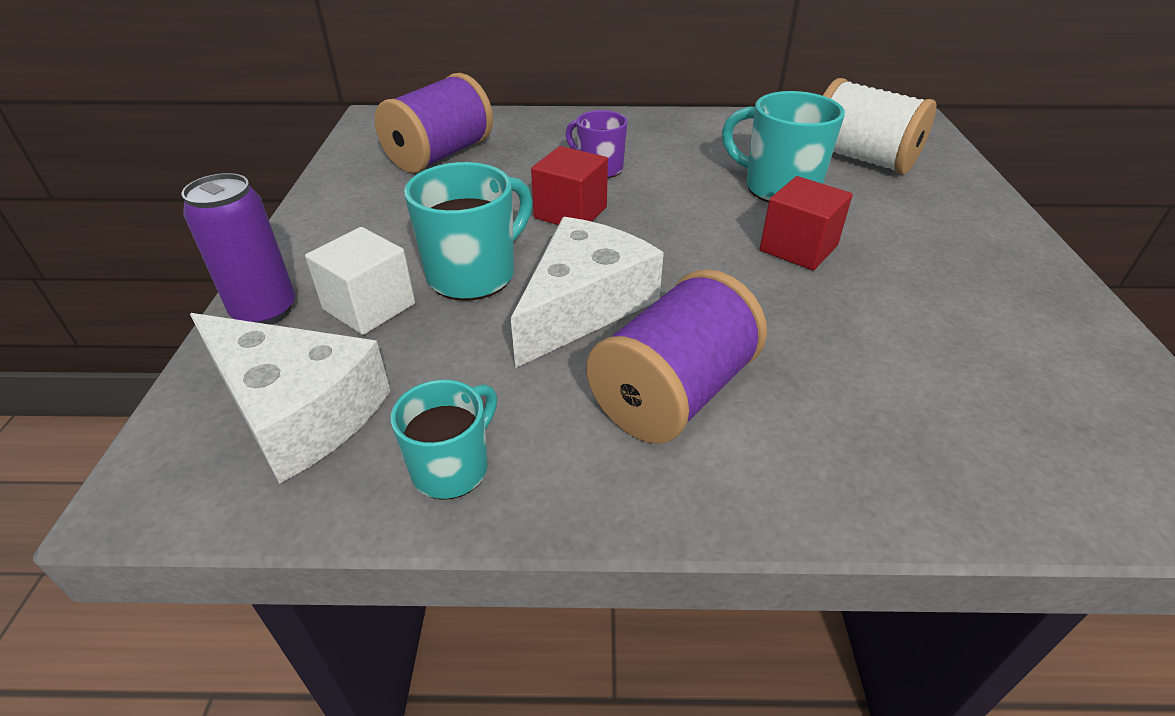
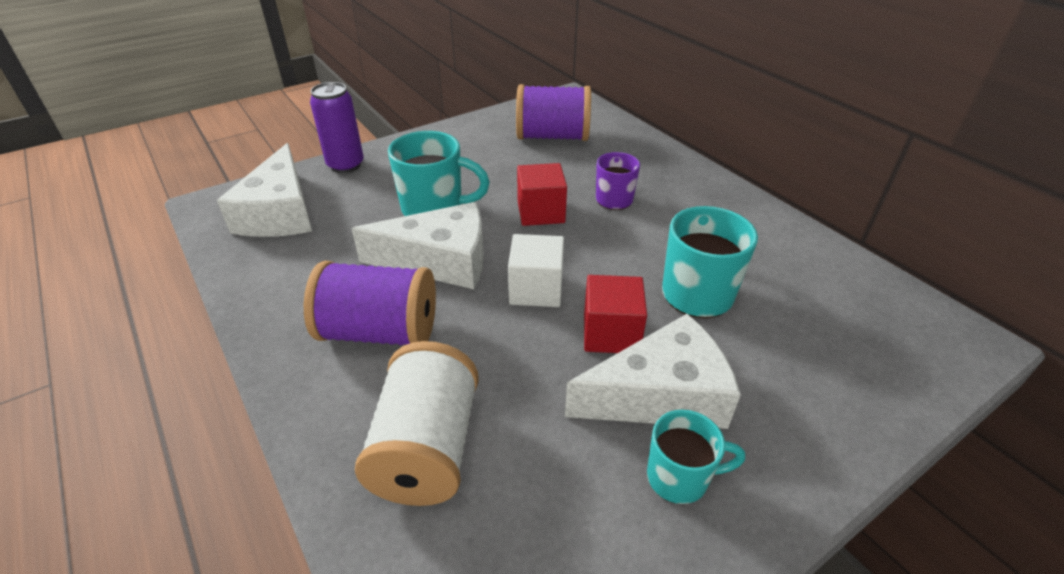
camera: 55 degrees right, 0 degrees up
(369, 306) = (374, 191): white cube -> white cube (536, 289)
(452, 468) = (267, 277): turquoise mug -> turquoise mug (679, 478)
(862, 159) = (822, 326): white spool -> white spool (426, 448)
(895, 256) = (660, 395): none -> white cheese

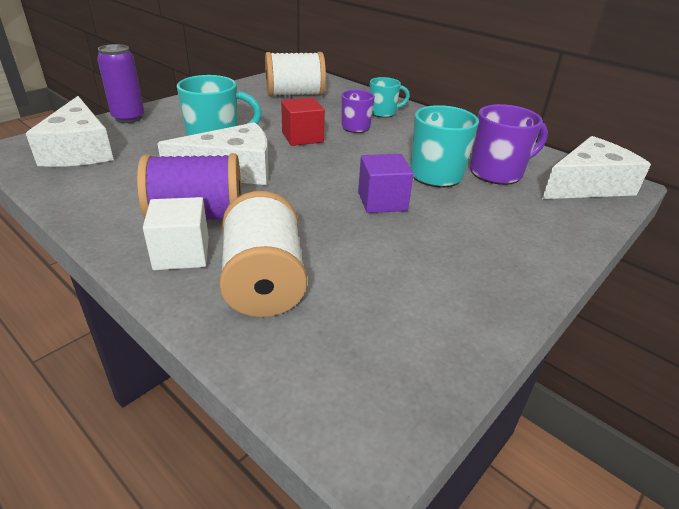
camera: 15 degrees left, 5 degrees down
(536, 289) = (315, 181): white cube -> white cube (181, 253)
(552, 137) = (295, 94): purple spool -> white spool
(611, 333) = (382, 201): red cube -> purple cube
(660, 395) = (431, 232): white cheese -> white cheese (587, 185)
(679, 478) = (462, 275): turquoise mug -> turquoise mug (383, 113)
(786, 299) = (497, 172): none -> purple mug

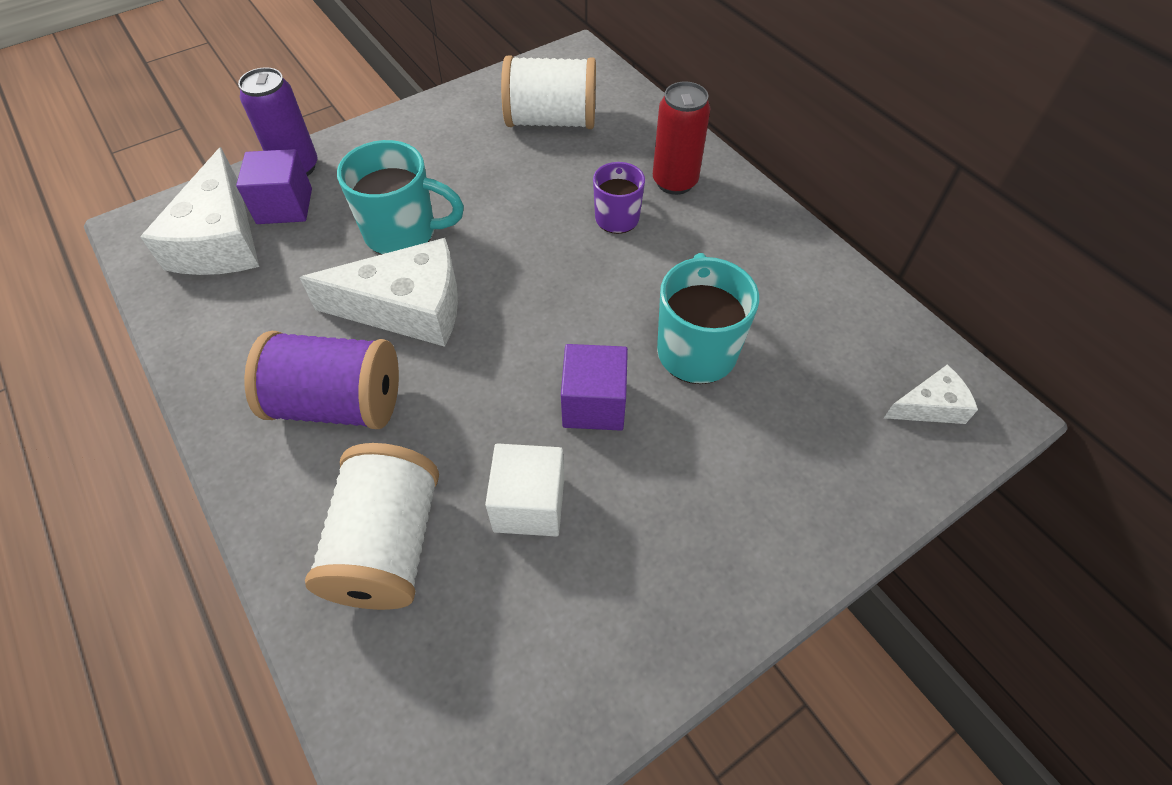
camera: 15 degrees right, 20 degrees up
(125, 134) = (284, 206): none -> purple cube
(181, 253) = (303, 475): white cube -> white cube (529, 504)
(302, 137) = (528, 237): red cube -> none
(383, 113) = (674, 182): turquoise mug -> red can
(497, 172) = (796, 357): purple mug -> none
(587, 185) = (930, 406): white cheese -> white cheese, size x0.51

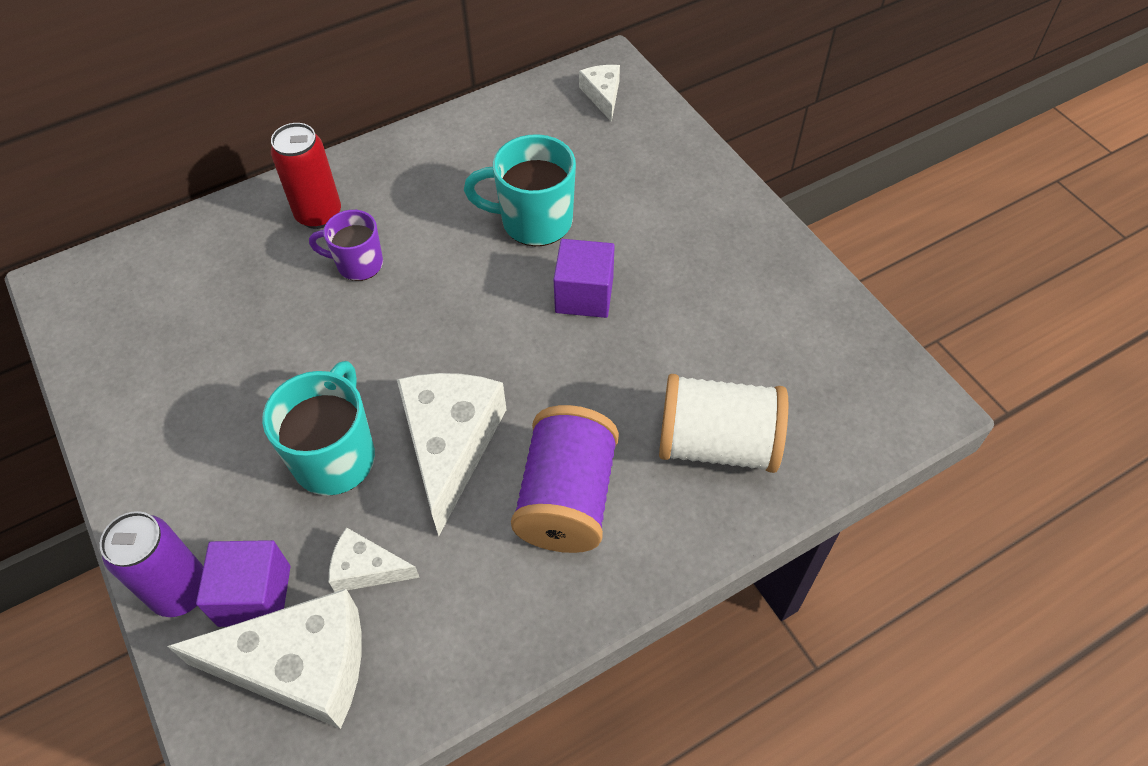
camera: 85 degrees left, 0 degrees up
(293, 267) = (366, 569): none -> white cheese
(529, 504) = (680, 343): white cube -> none
(551, 121) = (182, 314): white spool -> none

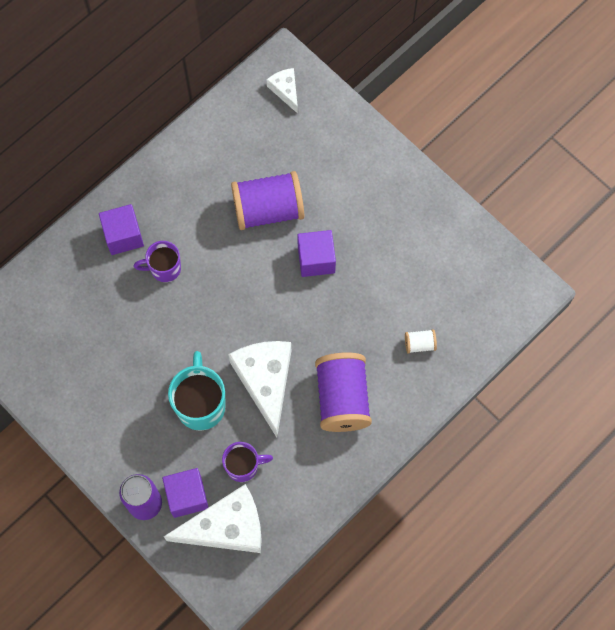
camera: 15 degrees left, 15 degrees up
(319, 214) = (123, 236): red can -> purple cube
(366, 569) = (243, 466): white cheese -> purple mug
(534, 221) = (268, 209): turquoise mug -> purple spool
(717, 444) = (419, 344): white spool -> white spool, size x0.43

